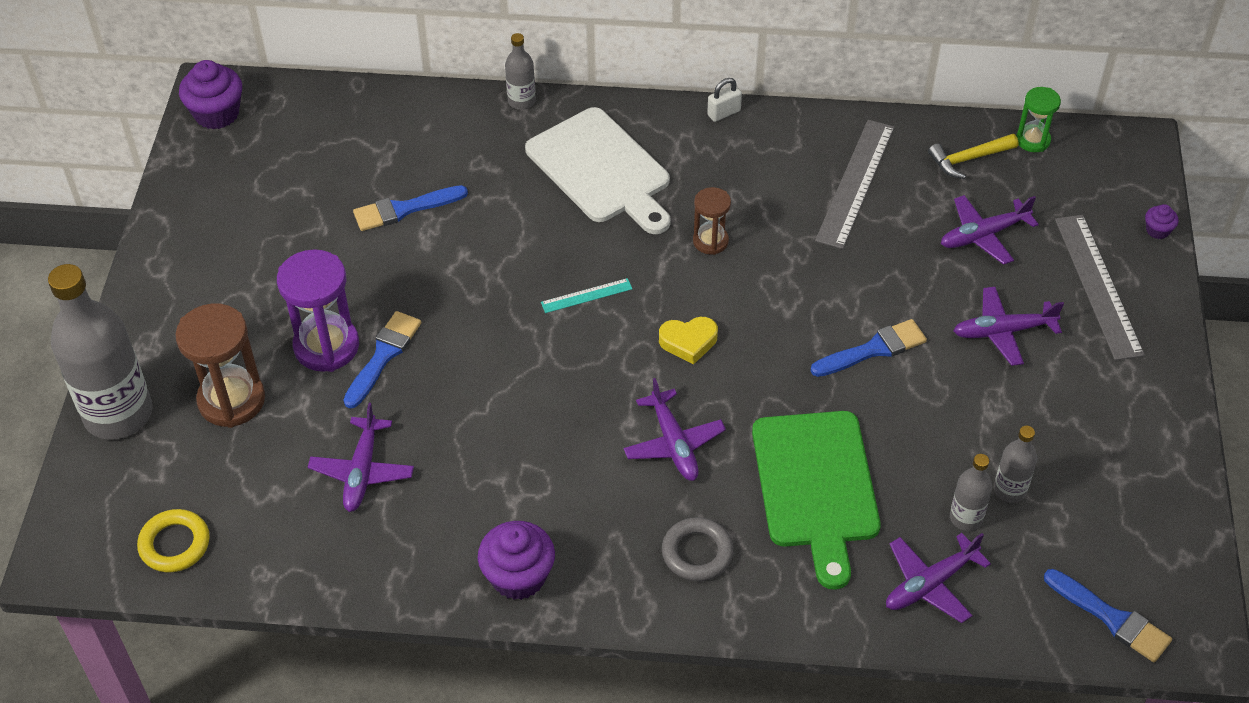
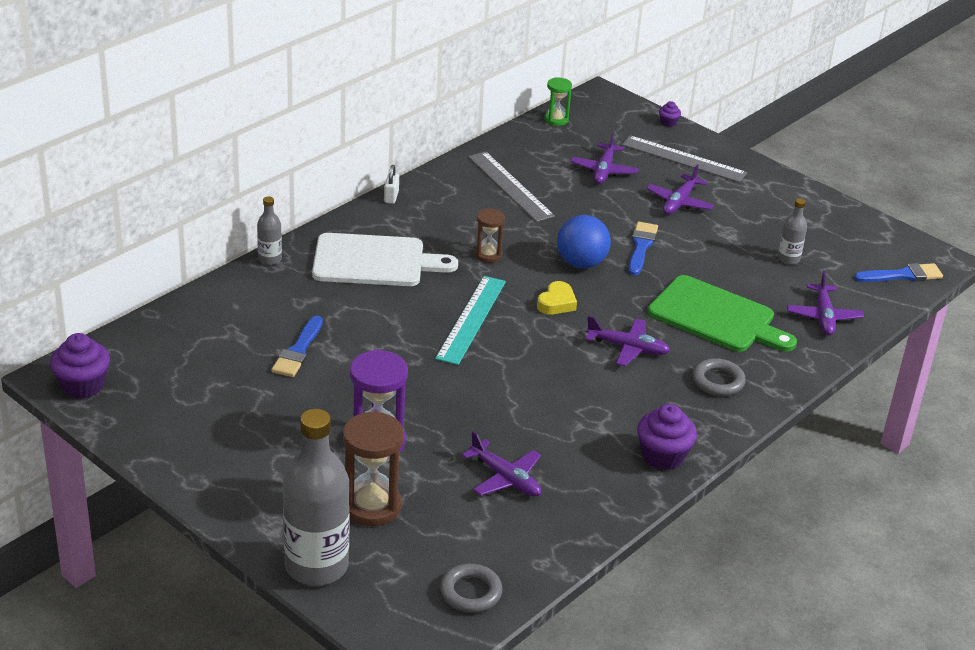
camera: 55 degrees left, 15 degrees down
(175, 544) = (470, 592): yellow ring -> grey ring
(383, 355) = (417, 422): blue brush -> none
(586, 296) = (471, 319): turquoise ruler -> turquoise ruler, size x2.03
(782, 319) = (581, 263): none -> blue ball
(966, 518) = (792, 282): grey bottle -> none
(968, 159) = (542, 144): yellow hammer -> none

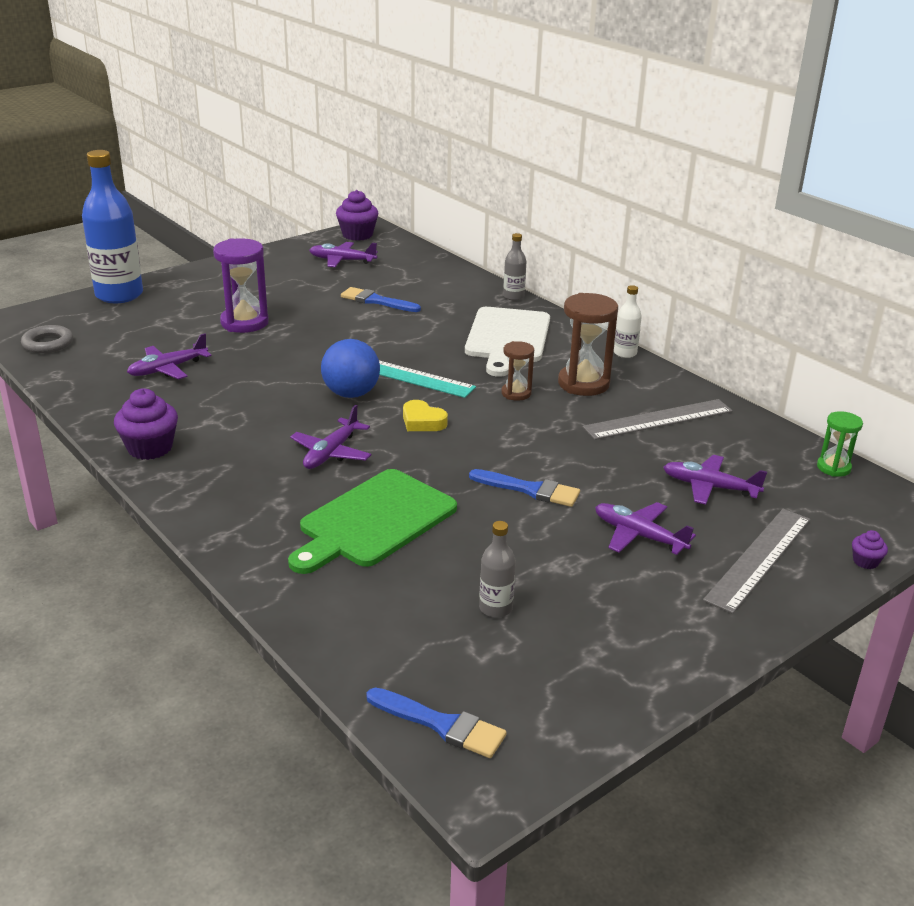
camera: 100 degrees right, 5 degrees down
(316, 566) = (119, 295): grey bottle -> blue bottle
(372, 506) = (169, 316): brown hourglass -> brown hourglass (583, 384)
(391, 197) = (625, 353): white padlock -> white bottle
(581, 263) = (496, 445): blue ball -> blue ball (351, 394)
(718, 381) = (251, 501): grey ring -> none
(823, 316) = (352, 611): purple plane -> purple plane (342, 261)
(902, 275) = (441, 724): blue brush -> blue brush turned 60 degrees counterclockwise

